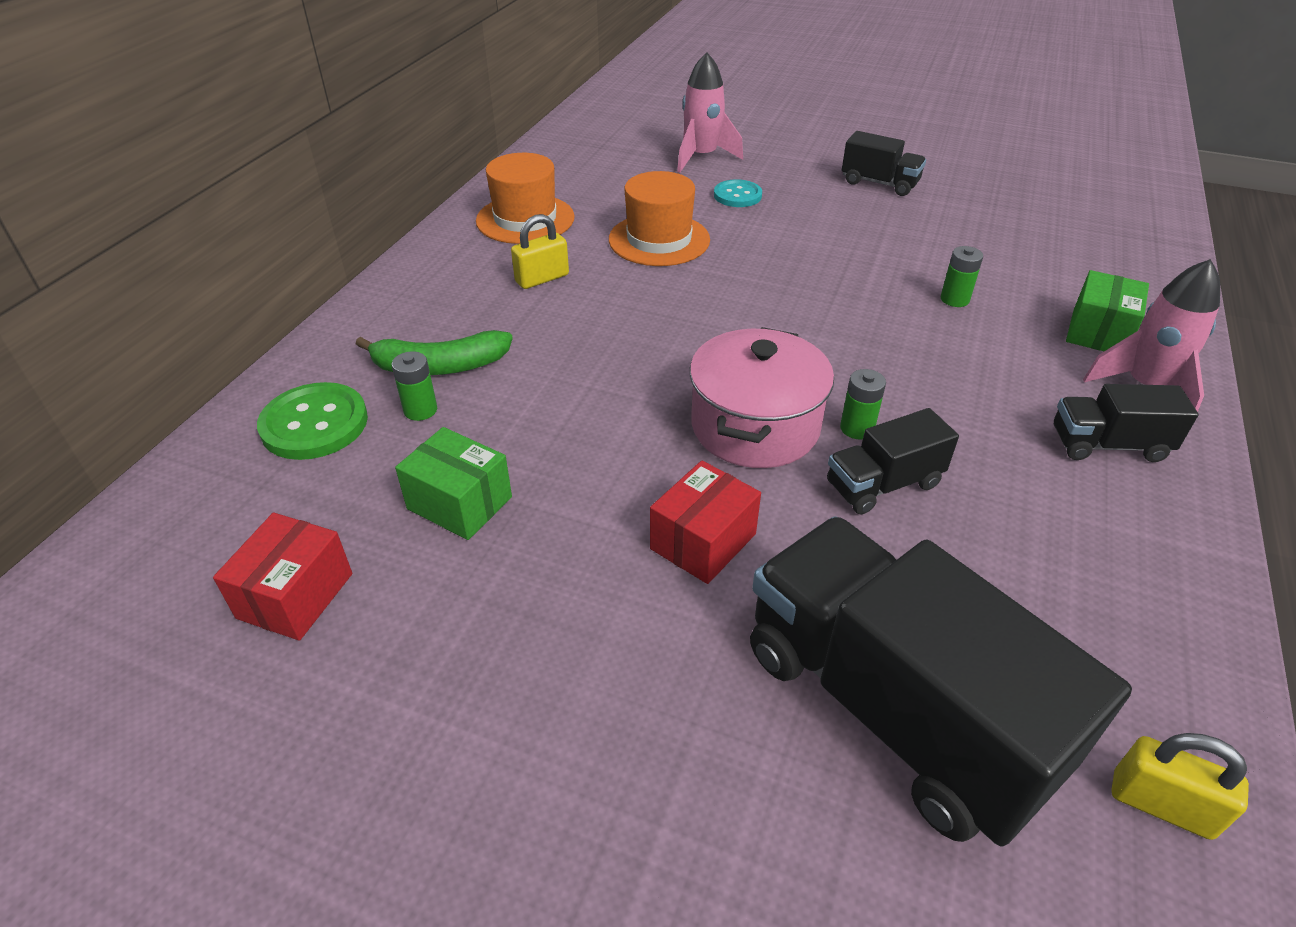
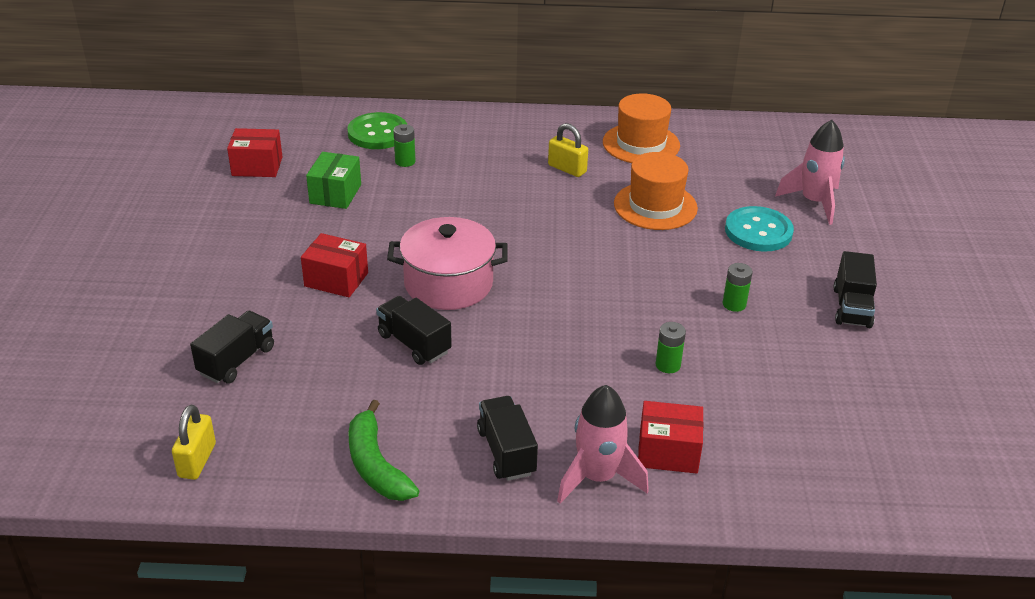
camera: 70 degrees right, 5 degrees down
(439, 366) = (448, 156): green banana -> green banana (376, 465)
(737, 195) = (758, 231): turquoise button -> turquoise button, size x1.53
(857, 428) = (467, 327): green battery -> green battery (734, 304)
(893, 709) = (237, 361): black truck -> black truck, size x0.47
(1098, 332) = (668, 452): green box -> red box

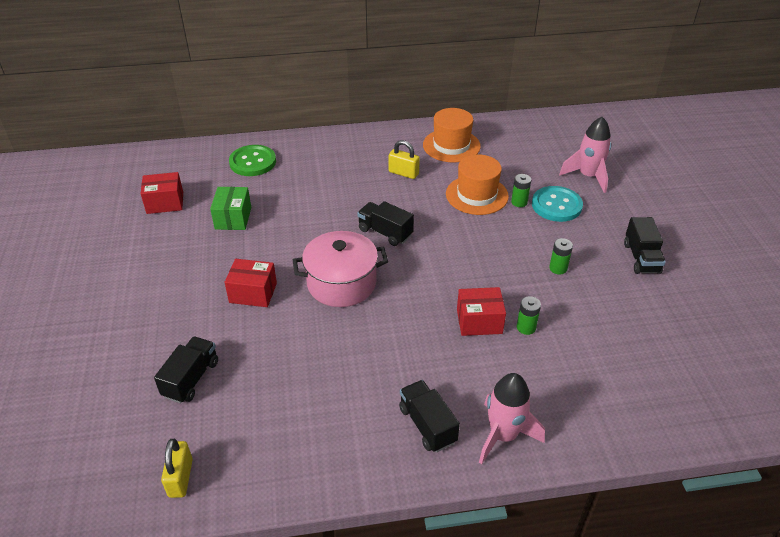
camera: 10 degrees left, 5 degrees up
(376, 465) = (328, 455): green banana -> none
(405, 161) = (280, 183): green battery -> green battery (519, 202)
(414, 343) = (329, 340): black truck -> black truck (385, 232)
(668, 452) = (549, 403): red box -> red box (479, 321)

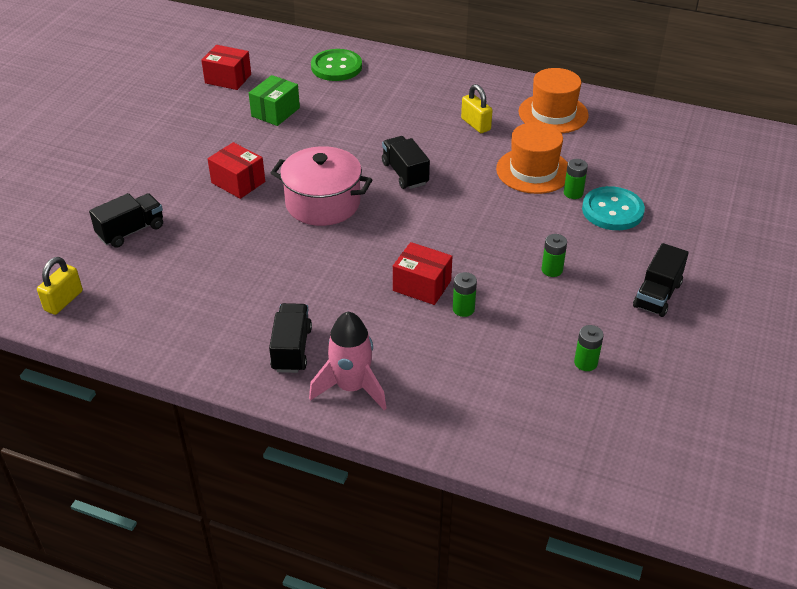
camera: 30 degrees right, 0 degrees up
(588, 176) = (680, 194): pink rocket -> none
(644, 332) = (585, 363): none -> green battery

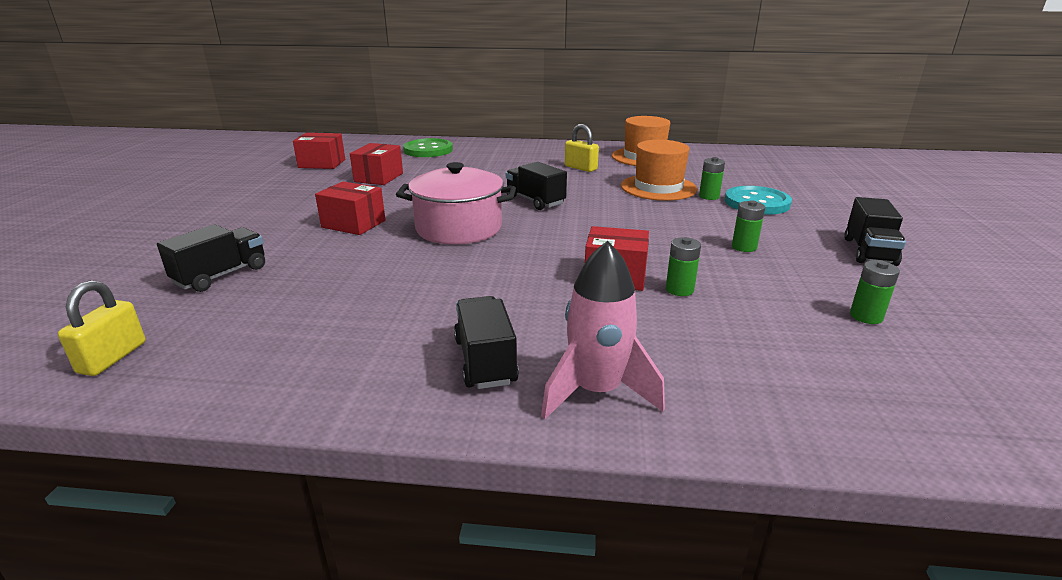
camera: 15 degrees left, 15 degrees down
(275, 112) = (379, 177): green box -> red box

